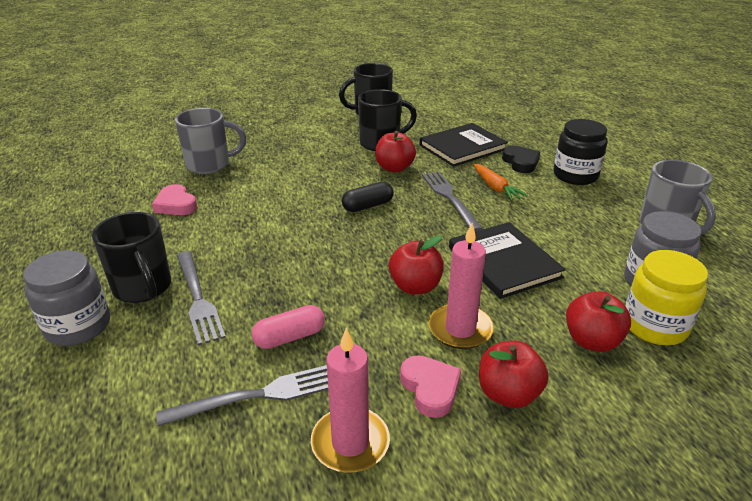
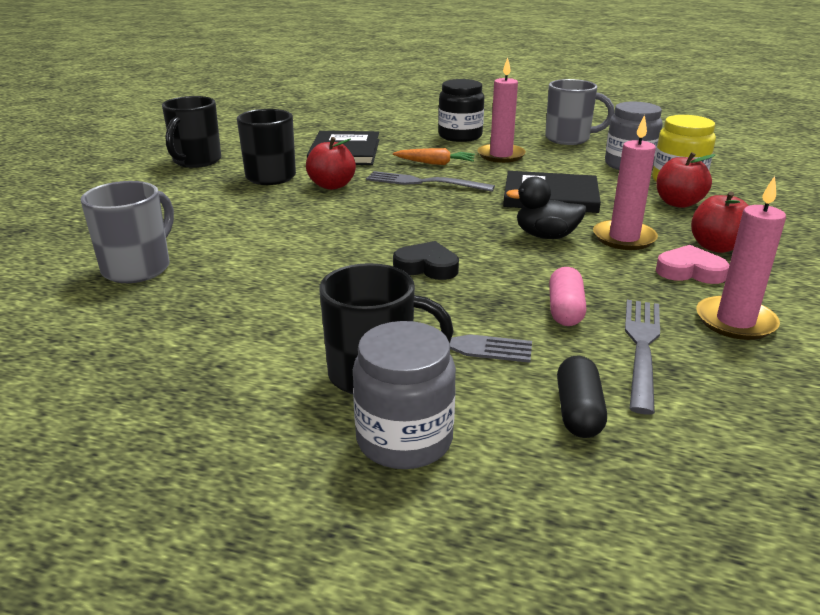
camera: 55 degrees left, 5 degrees down
(176, 205) = (203, 311): pink heart -> none
(368, 206) = (384, 216): black capsule -> black capsule (578, 411)
(415, 286) = (546, 236): red apple -> black duck
(520, 162) = (409, 143): black heart -> black heart (427, 267)
(561, 208) = (501, 155): none -> pink candle

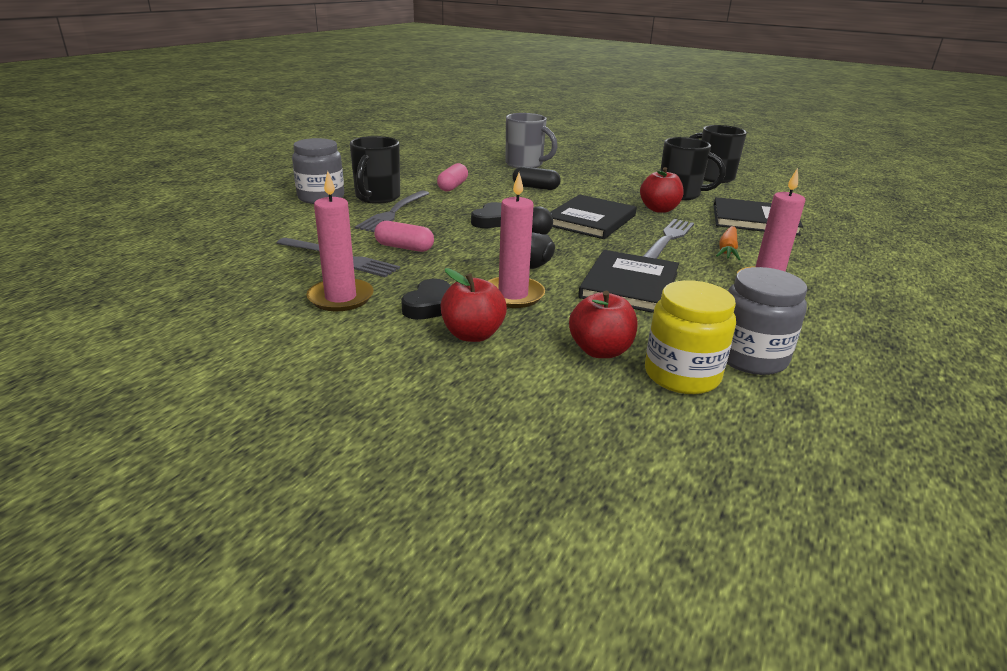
camera: 100 degrees right, 0 degrees up
(283, 314) = (452, 186): none -> pink capsule
(389, 215) = (590, 220): none -> black book
(460, 136) = (839, 274): black jar -> none
(569, 139) = (865, 341): grey mug -> none
(578, 411) = (300, 230): black capsule -> black capsule (535, 187)
(690, 271) = (431, 305): pink heart -> black heart

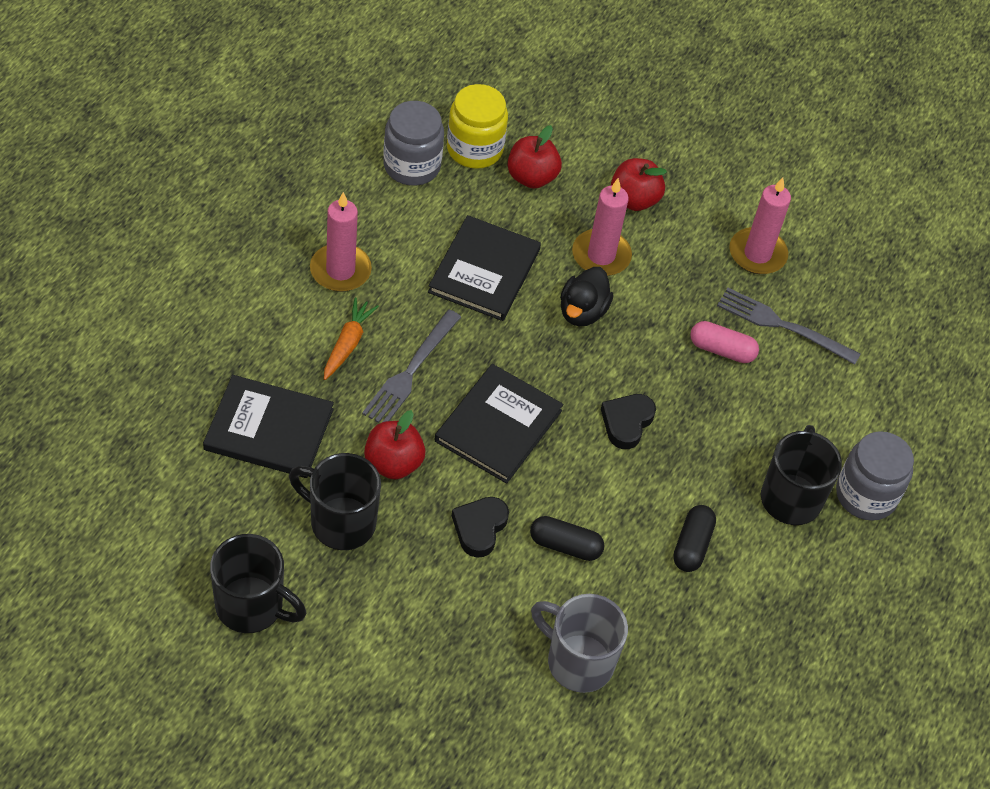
camera: 175 degrees right, 25 degrees up
(393, 212) = (756, 445): grey fork -> none
(431, 305) = (674, 240): black heart -> black heart (479, 528)
(452, 186) = (692, 545): pink capsule -> black capsule

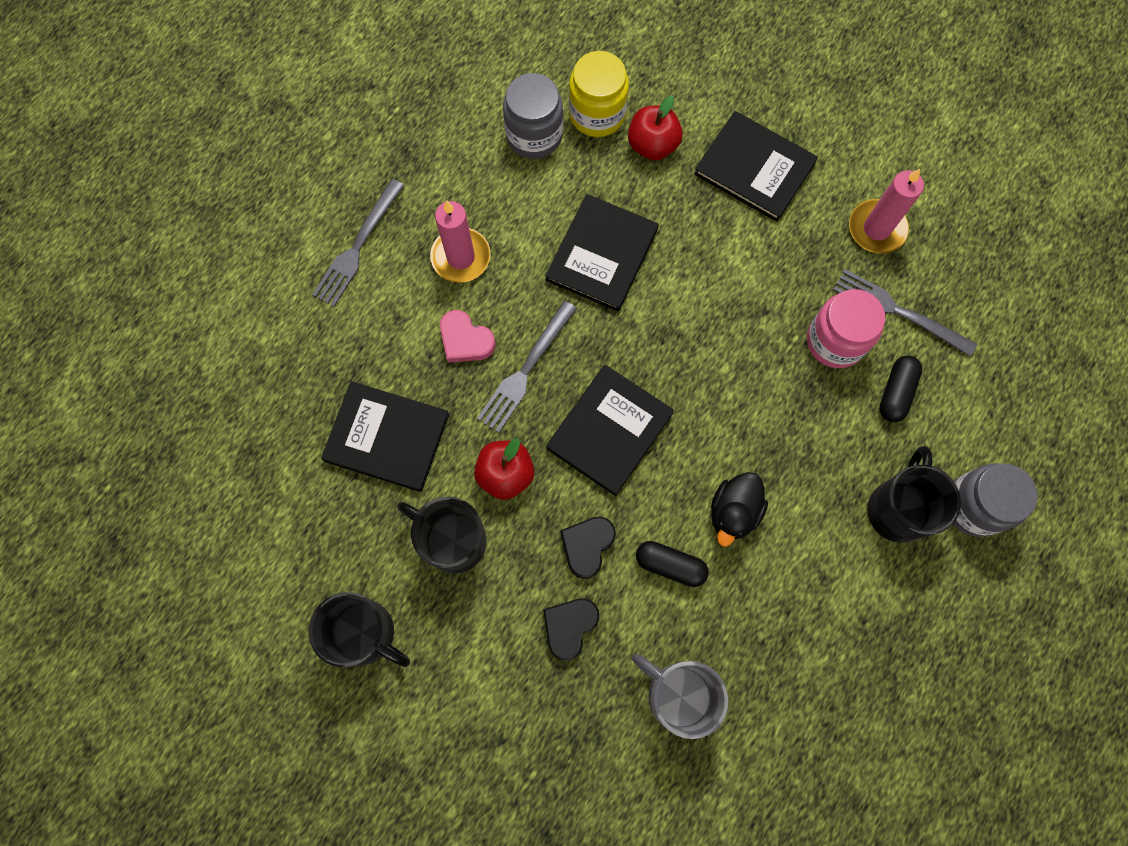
camera: 10 degrees right, 20 degrees up
(233, 259) = (357, 247): none -> grey fork
(347, 344) = (465, 340): orange carrot -> pink heart
(582, 311) = (697, 299): black duck -> black duck (733, 512)
(601, 255) = (718, 234): pink candle -> none
(627, 422) = (736, 425): black heart -> black heart (569, 627)
(634, 199) = (754, 168): red apple -> black book
(692, 545) = (796, 564): black capsule -> black capsule (896, 392)
(721, 350) = (835, 341): pink capsule -> pink jar

